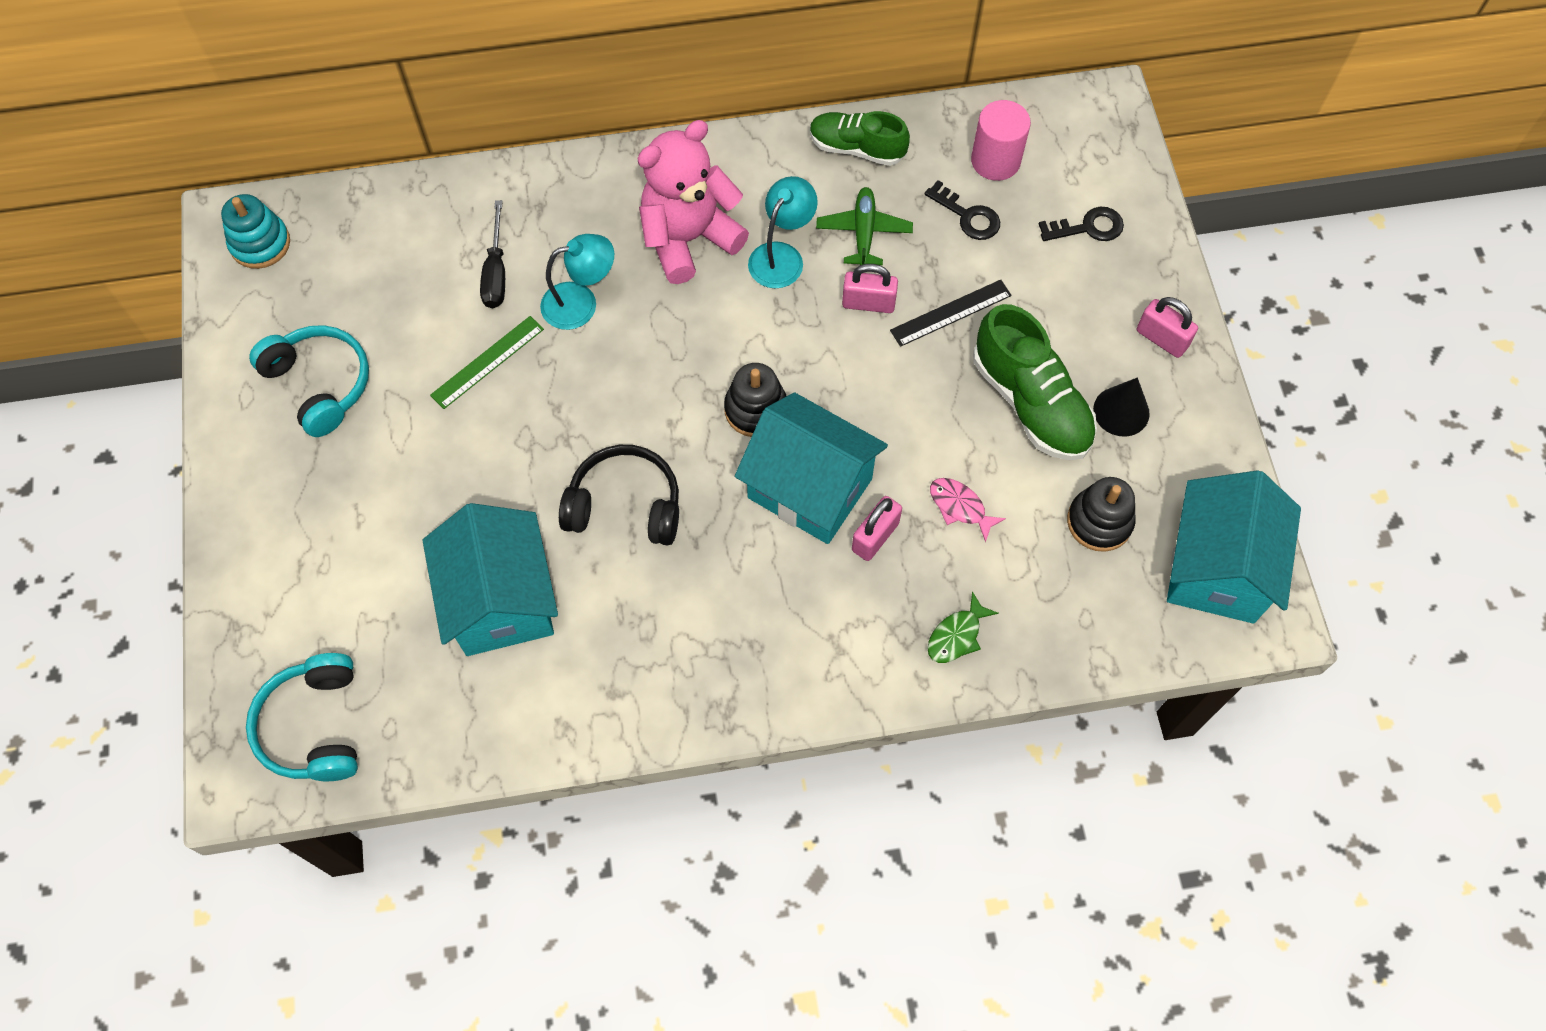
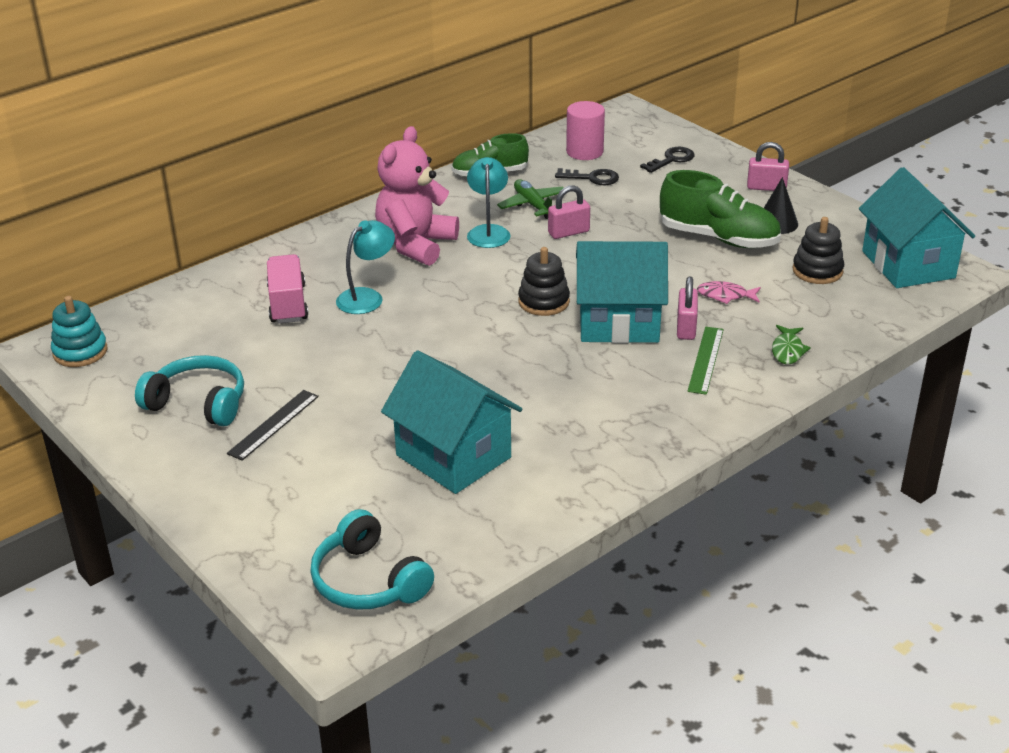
camera: 30 degrees left, 30 degrees down
(487, 362) = (324, 347): green ruler -> green ruler (706, 360)
(496, 272) = (288, 304): black screwdriver -> pink truck
(625, 505) = (498, 376): black headphones -> none
(951, 313) = (626, 219): black ruler -> black ruler (273, 424)

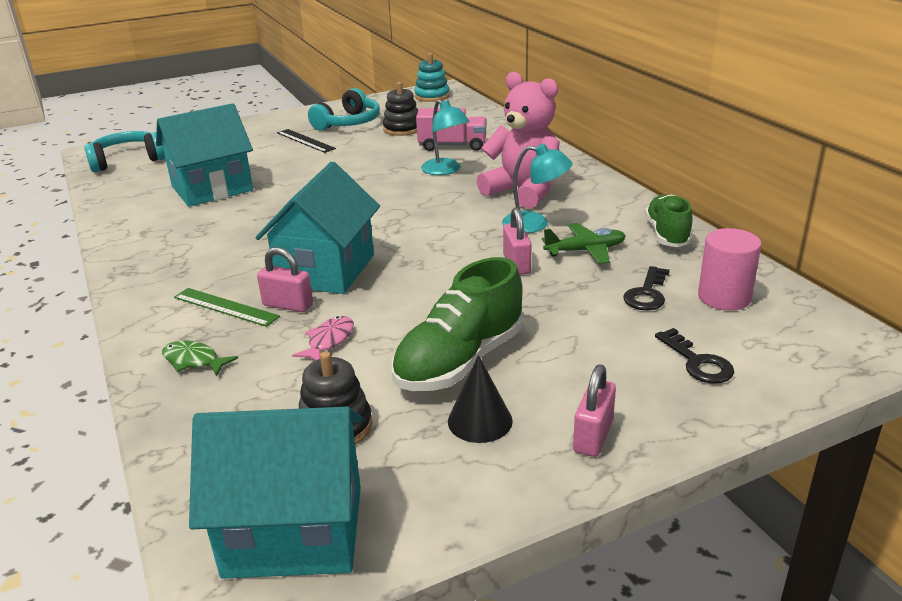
camera: 105 degrees right, 5 degrees down
(544, 302) = (389, 238): black stacking toy -> black stacking toy (402, 129)

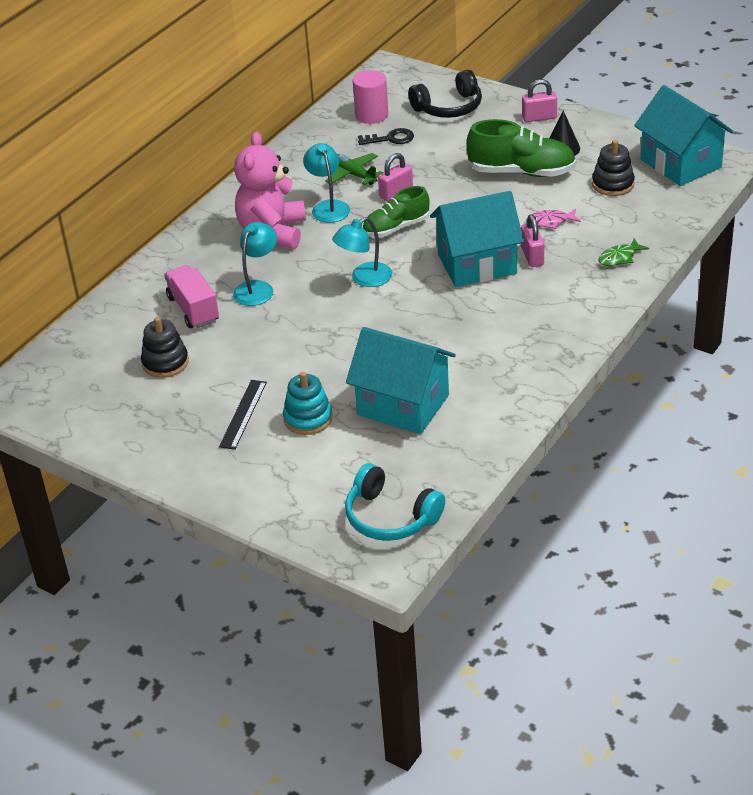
camera: 120 degrees left, 10 degrees up
(194, 361) = (619, 257): green fish -> green fish turned 60 degrees clockwise
(225, 307) = (560, 280): green ruler -> none
(349, 123) = (169, 411): turquoise headphones -> none
(390, 212) = (364, 279): none -> turquoise lamp
(432, 96) = (38, 392): turquoise stacking toy -> turquoise stacking toy (308, 418)
(667, 234) = (300, 152): green shoe -> green shoe (396, 228)
(698, 362) = (449, 107): black key -> black headphones

